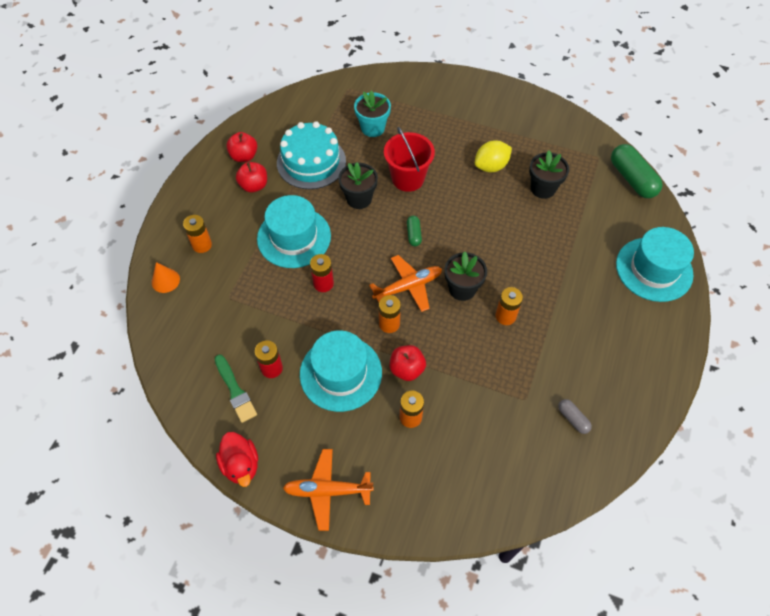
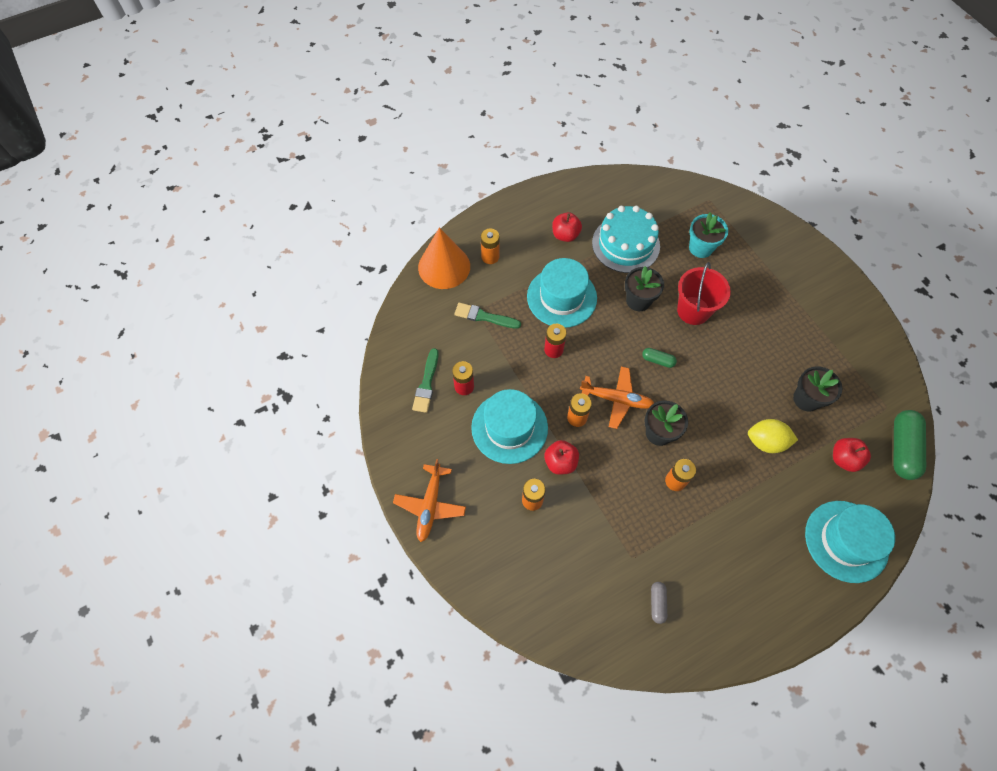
camera: 40 degrees right, 5 degrees up
(165, 280) = (444, 266): orange cone -> orange cone, size x2.08
(239, 298) = (484, 316): none -> green brush
(241, 465) = (388, 439): red duck -> none
(244, 156) = (577, 206): red apple -> red apple (844, 459)
(328, 491) = (430, 505): orange plane -> orange plane turned 120 degrees counterclockwise
(414, 234) = (658, 360): green capsule -> green capsule turned 75 degrees clockwise
(491, 166) = (776, 348): yellow lemon -> yellow lemon (766, 442)

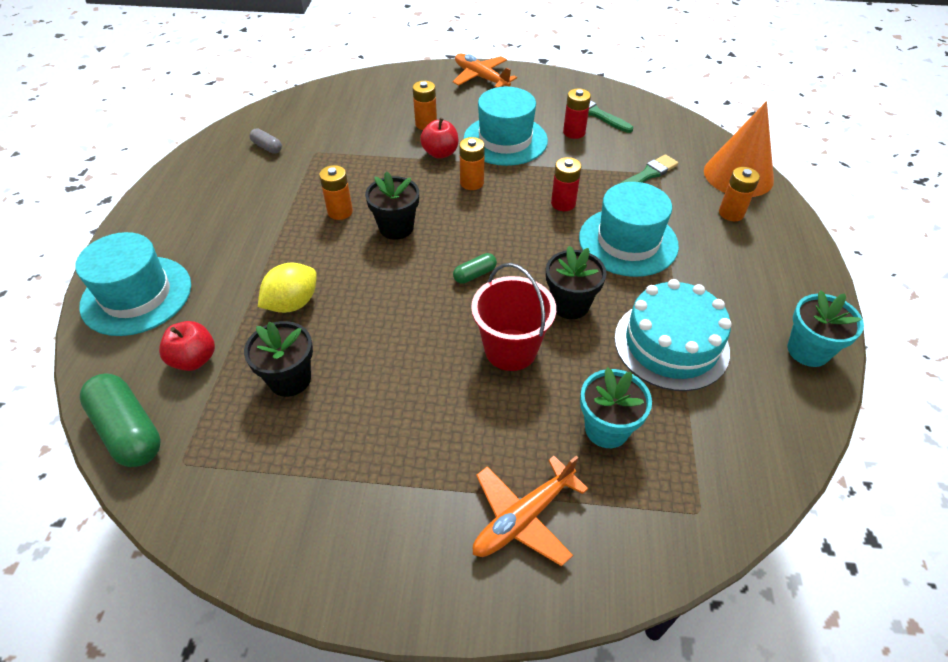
camera: 125 degrees right, 15 degrees down
(565, 235) = (727, 292): red apple -> none
(580, 190) = (808, 350): none -> turquoise flower pot
(616, 399) = (463, 218): orange plane -> orange plane (524, 517)

